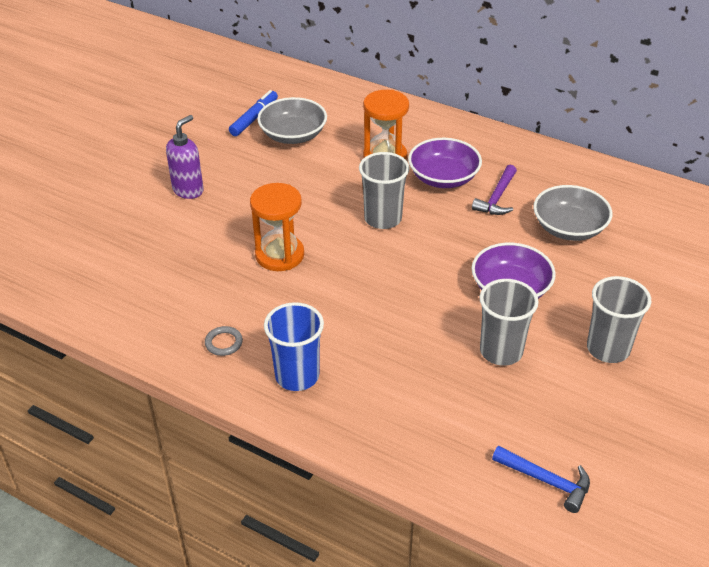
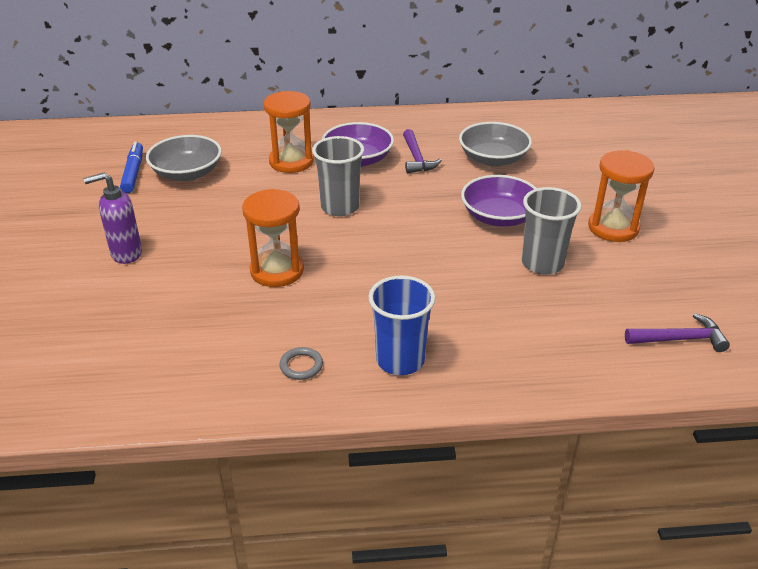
camera: 35 degrees left, 5 degrees down
(188, 190) = (126, 253): purple soap dispenser -> purple soap dispenser turned 105 degrees counterclockwise
(547, 481) = (680, 339): blue hammer -> purple hammer
(608, 349) = (613, 228): grey cup -> orange hourglass

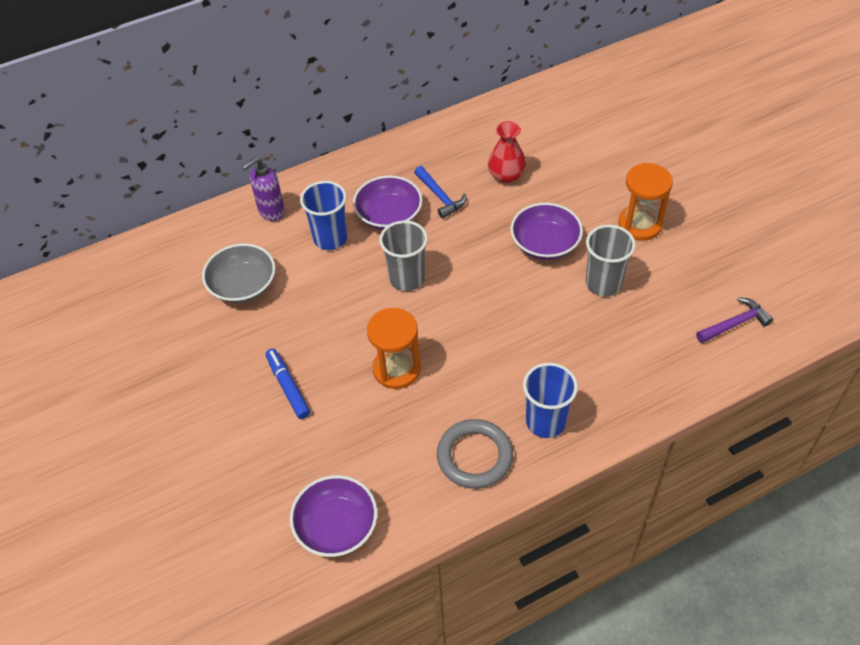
camera: 20 degrees left, 15 degrees up
(114, 378) = (336, 526): none -> purple bowl
(126, 253) = (253, 398): purple soap dispenser -> purple soap dispenser (271, 211)
(133, 173) = (191, 302): blue marker -> blue marker (288, 387)
(291, 162) = (330, 238): orange hourglass -> blue cup
(301, 366) = (474, 456): grey ring -> grey ring, size x2.10
(416, 158) = (440, 197): purple hammer -> blue hammer
(493, 159) = (506, 175): grey bowl -> red vase

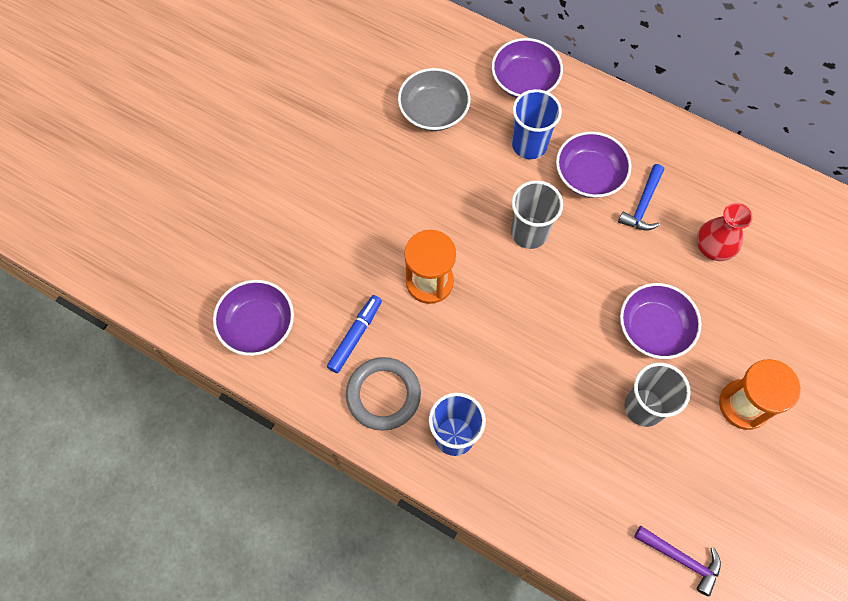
camera: 55 degrees right, 15 degrees up
(271, 211) = (524, 81): purple soap dispenser -> purple bowl
(288, 387) = (359, 209): blue marker -> blue marker (355, 336)

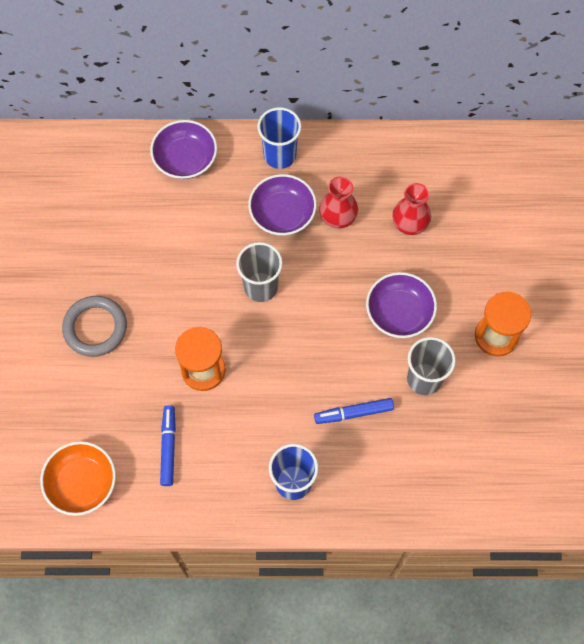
camera: 30 degrees left, 0 degrees up
(258, 325) = (82, 483): purple bowl -> orange bowl
(383, 395) = (219, 481): grey ring -> grey ring (95, 328)
(433, 111) = (124, 224): grey bowl -> none
(529, 145) = (220, 213): blue cup -> blue cup (280, 155)
(552, 402) = (353, 413): none -> blue marker
(643, 205) = (338, 216): blue hammer -> red vase
(681, 559) = (511, 478): purple hammer -> none

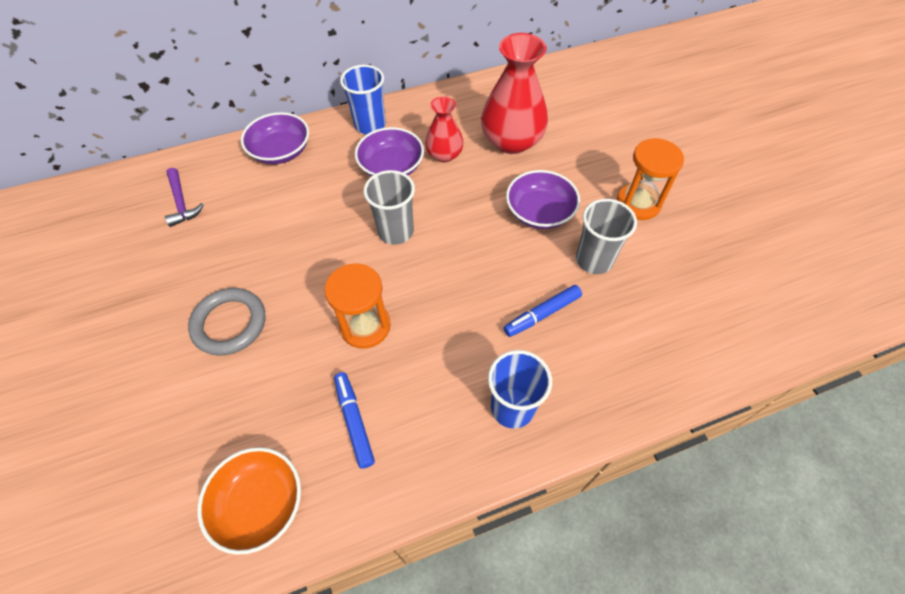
camera: 20 degrees left, 10 degrees down
(82, 189) = (182, 203): none -> purple hammer
(410, 223) = (511, 141): red vase -> red vase, size x1.73

